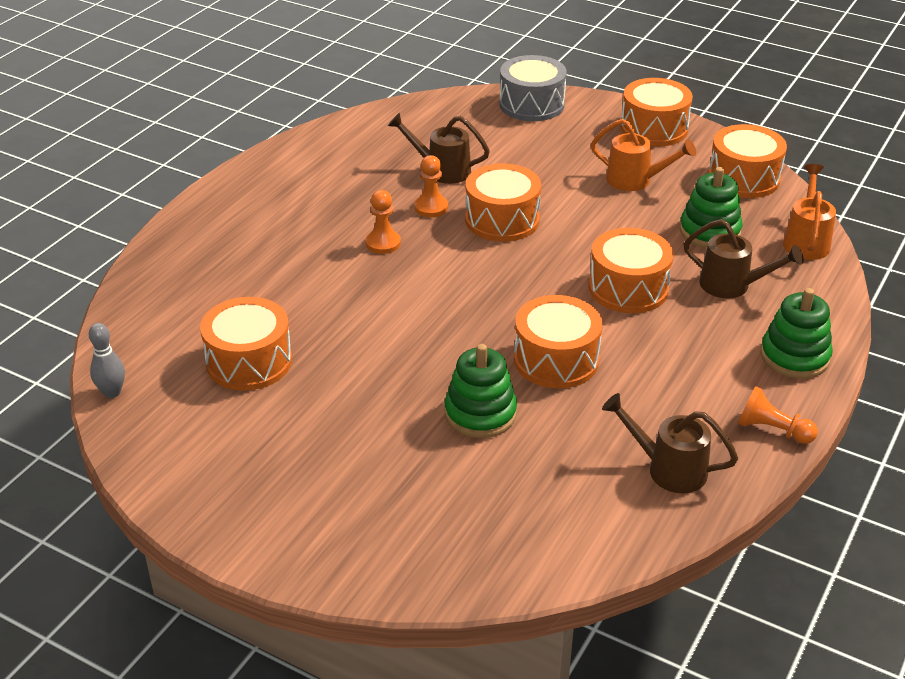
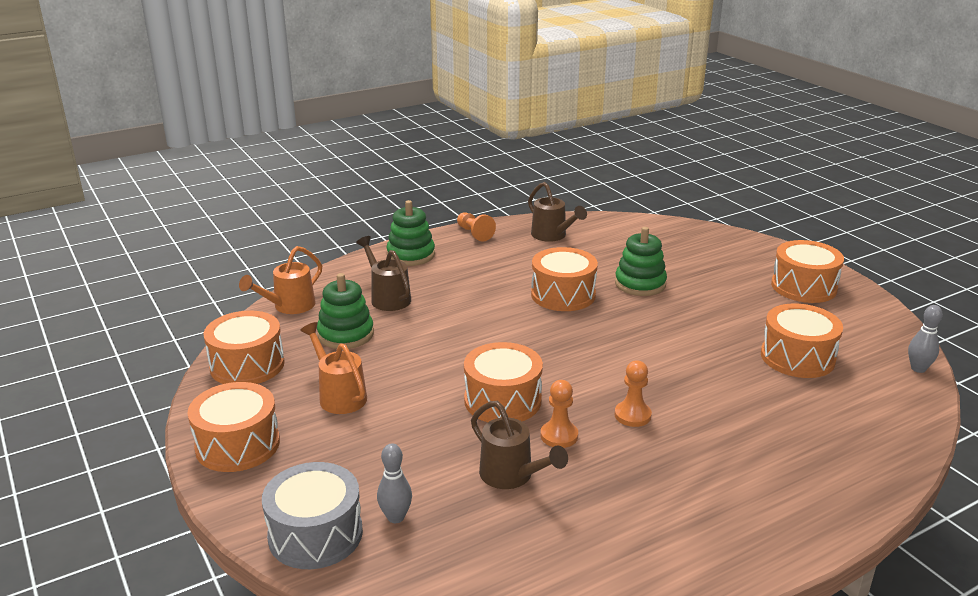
camera: 150 degrees left, 10 degrees down
(494, 126) = (396, 517): none -> grey bowling pin
(628, 288) = (462, 318): orange drum -> orange drum (803, 287)

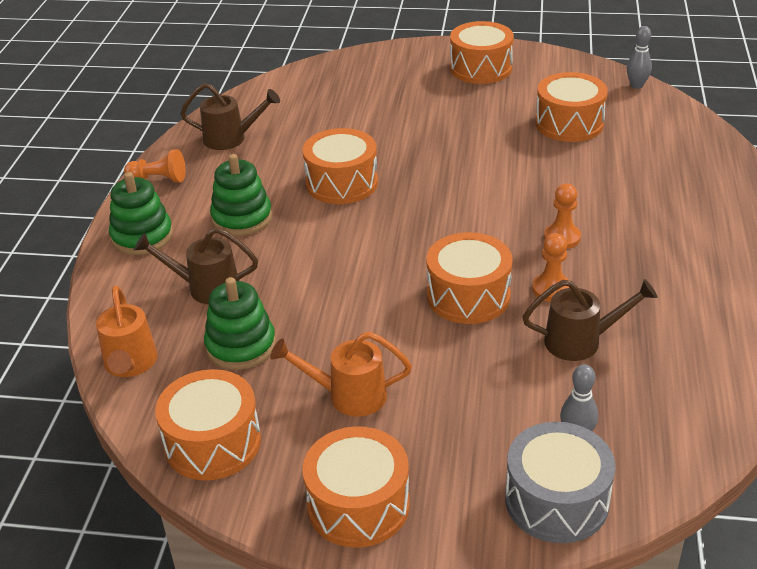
camera: 50 degrees left, 10 degrees up
(640, 284) = (377, 136): green stacking toy -> green stacking toy (242, 218)

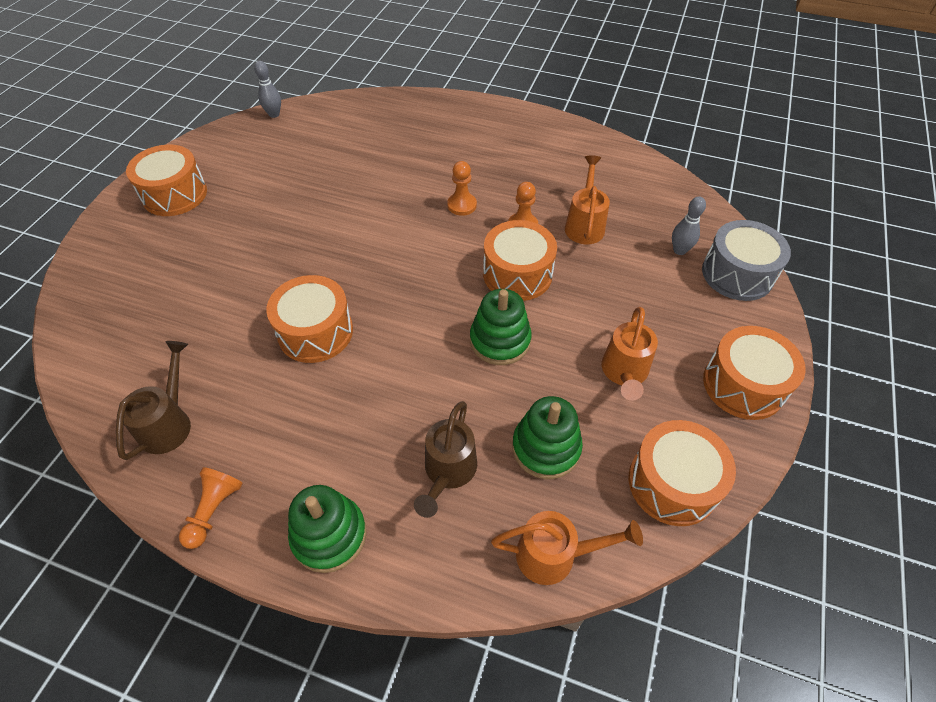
camera: 80 degrees left, 15 degrees up
(242, 218) = (337, 427): green stacking toy -> green stacking toy (500, 340)
(569, 123) = (306, 163): orange drum -> none
(581, 341) = (584, 225): brown watering can -> orange watering can

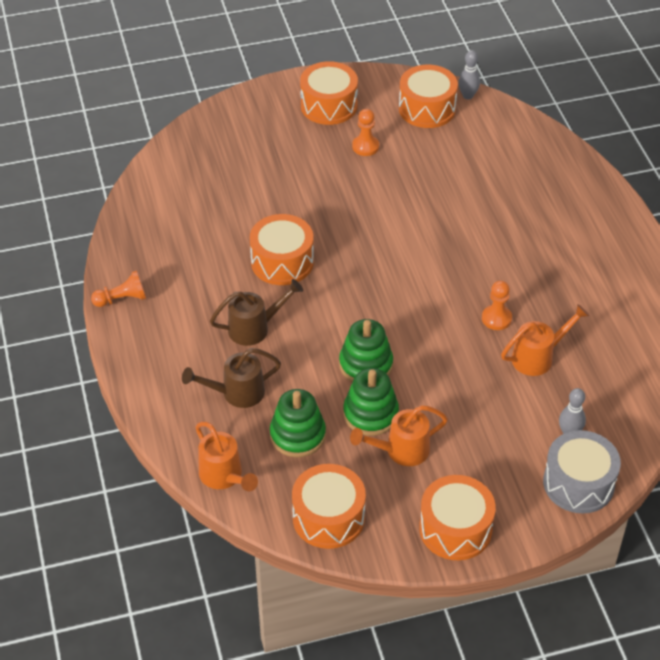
camera: 55 degrees right, 5 degrees down
(169, 423) = (156, 239): brown watering can -> brown watering can (254, 328)
(329, 535) = (150, 360): green stacking toy -> green stacking toy (370, 414)
(462, 205) = (482, 269): orange pawn -> orange pawn (365, 146)
(517, 274) = (440, 342): orange drum -> orange drum (427, 108)

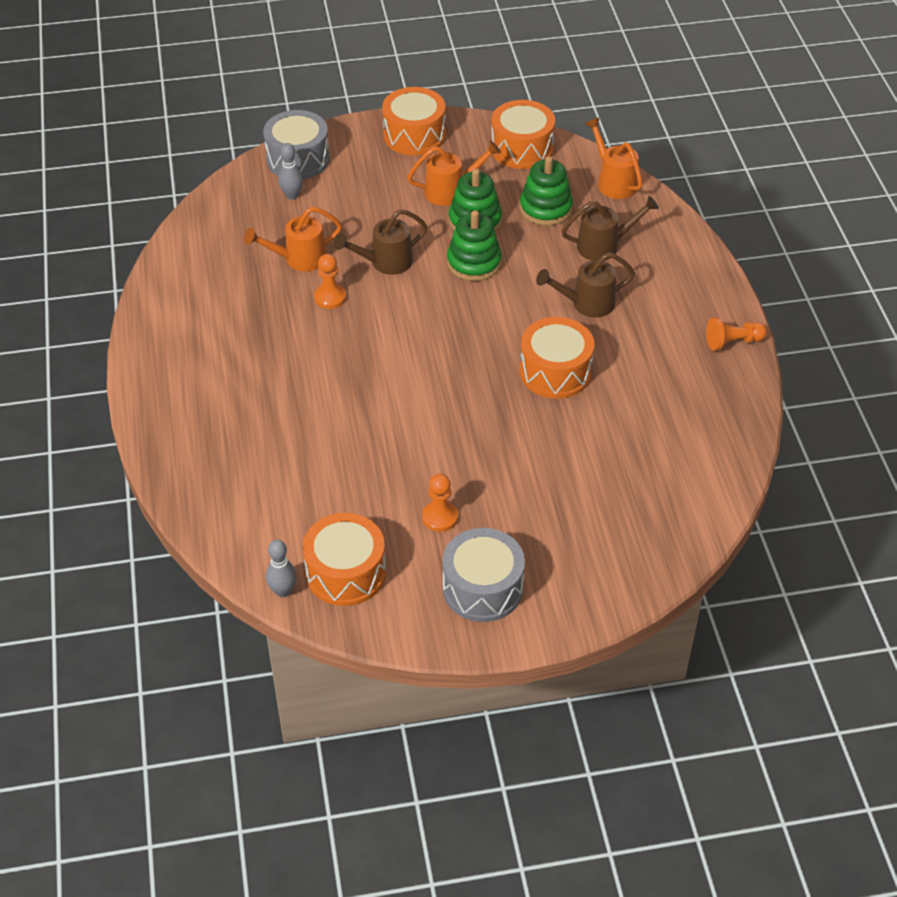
camera: 175 degrees left, 0 degrees up
(329, 105) = (482, 588): orange drum -> grey drum
(452, 359) = (385, 262): none -> brown watering can

